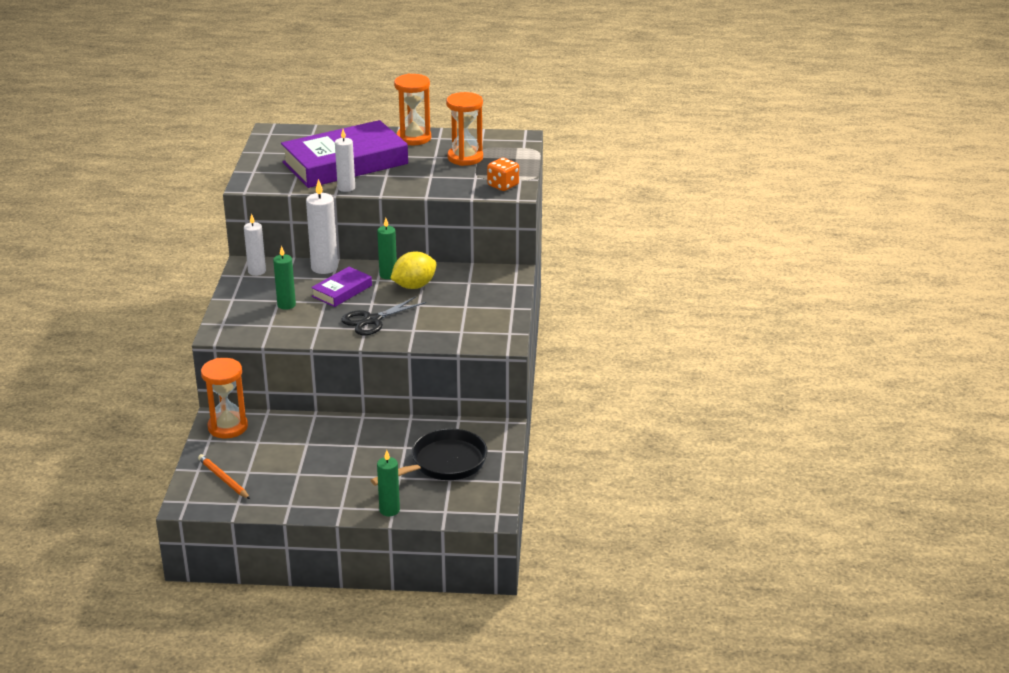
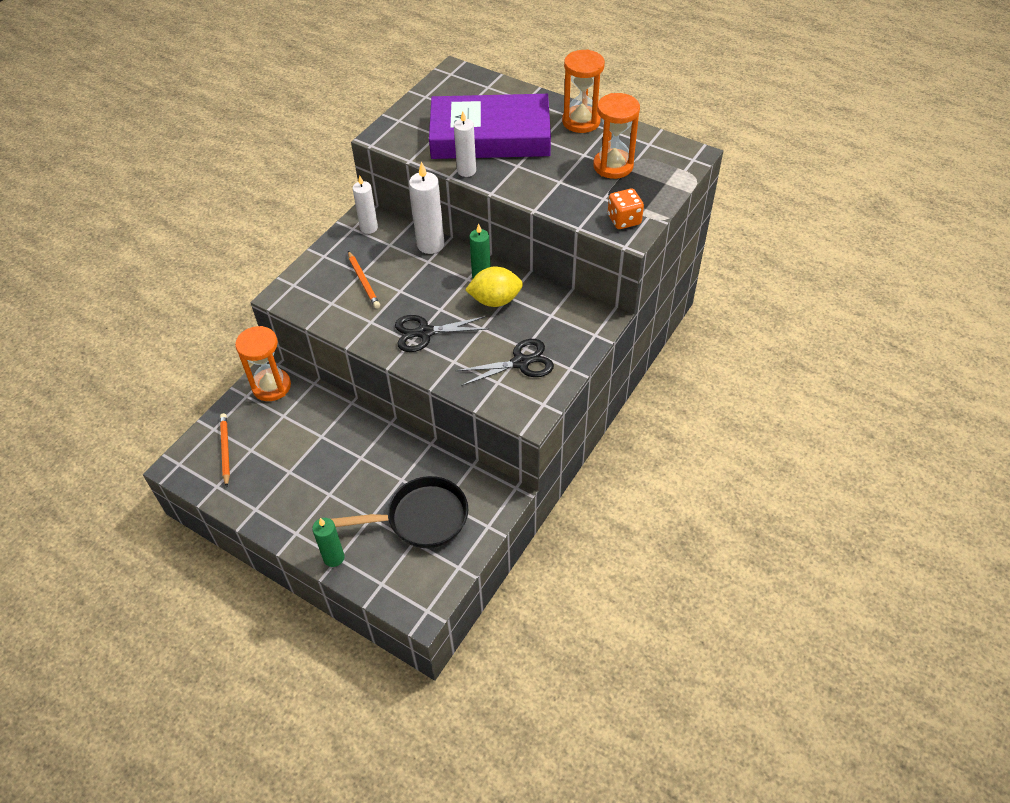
camera: 30 degrees right, 20 degrees up
(286, 305) = (363, 281): green candle -> orange pencil
(342, 291) = (425, 282): purple book -> none
(469, 315) = (520, 363): none -> black scissors

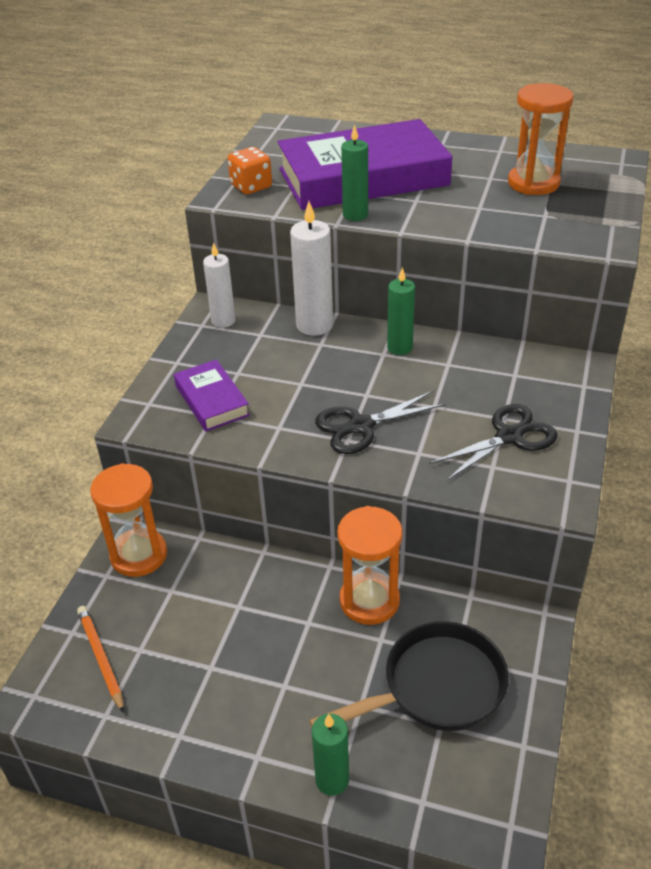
camera: 15 degrees left, 10 degrees down
(335, 291) = (212, 400): none -> purple book
(363, 281) = (246, 382): orange pencil -> none
(466, 171) = (355, 215): white candle -> green candle
(495, 300) = (433, 371): yellow lemon -> none
(581, 121) = (464, 148): orange hourglass -> orange hourglass (369, 601)
(624, 220) = (586, 232): orange dice -> orange dice (251, 186)

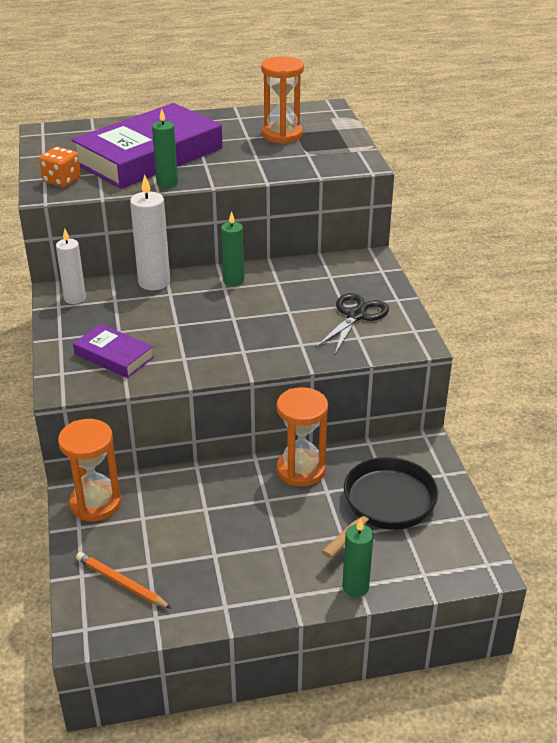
camera: 30 degrees left, 5 degrees down
(361, 426) = (246, 339): black scissors -> none

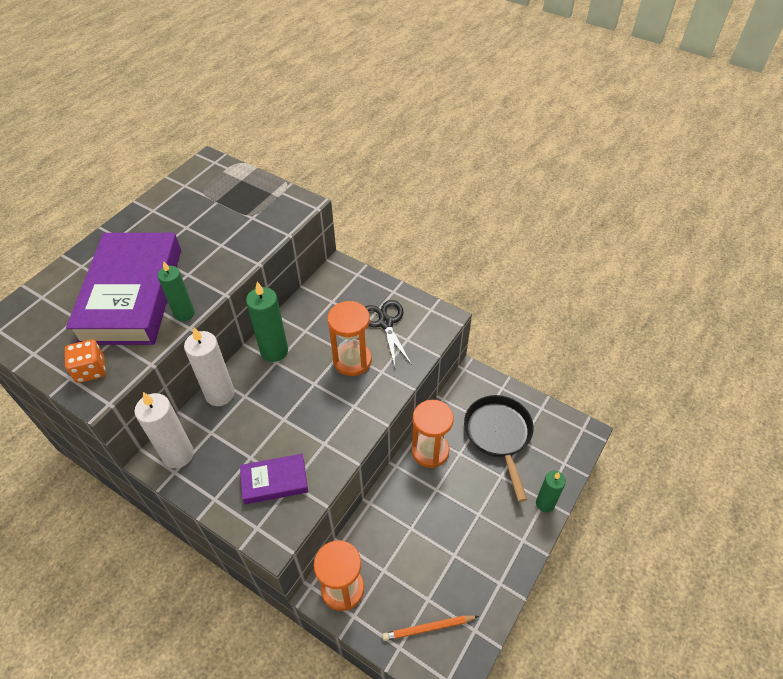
camera: 45 degrees left, 15 degrees up
(75, 298) = (178, 454): white candle -> white candle, size x1.52
(233, 280) = (274, 351): green candle -> green candle, size x1.52
(282, 135) = (209, 209): orange hourglass -> orange hourglass (352, 360)

